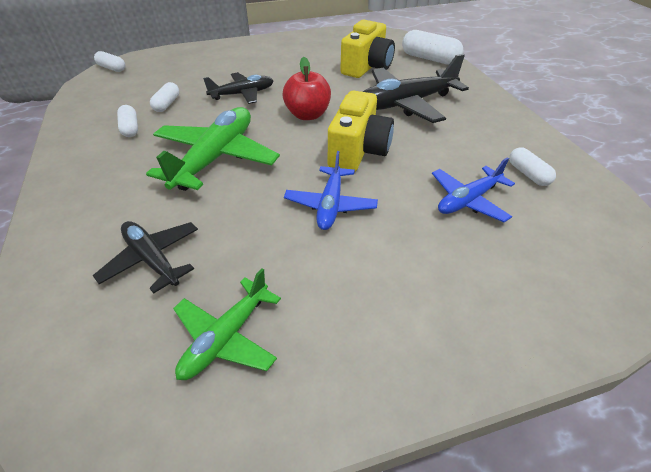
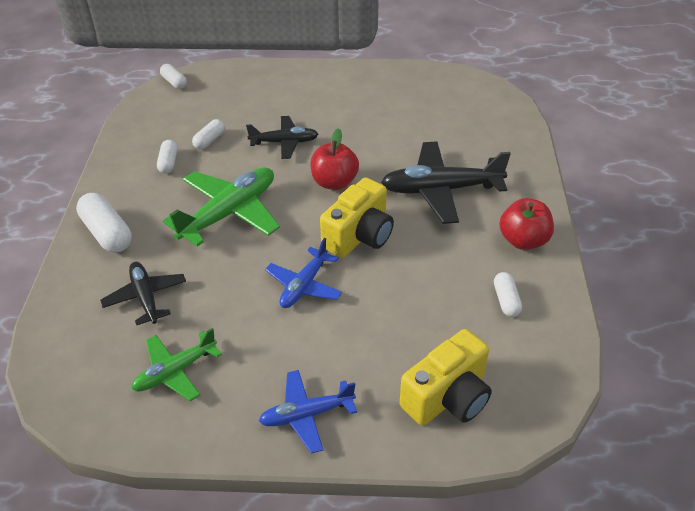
camera: 20 degrees right, 0 degrees up
(367, 67) = (430, 131): yellow camera -> yellow camera (447, 397)
(429, 59) = (508, 133): white capsule -> white capsule (107, 233)
(468, 200) = (428, 312): blue plane -> blue plane (306, 414)
(502, 126) = (523, 240): none -> red apple

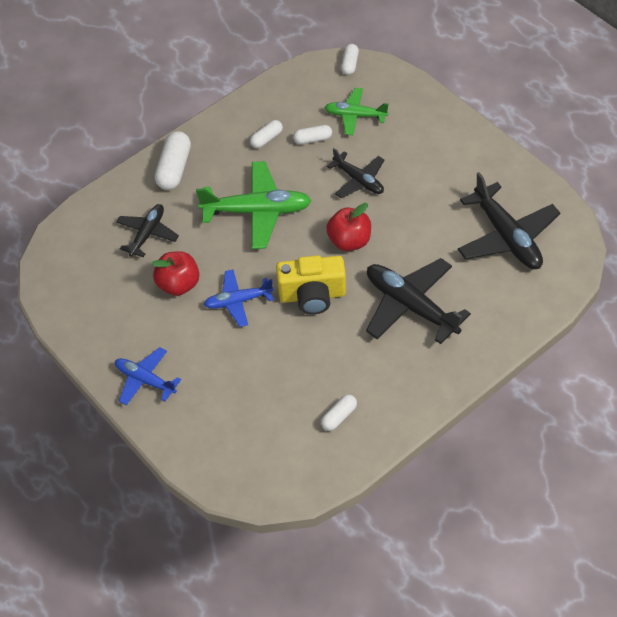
camera: 50 degrees right, 10 degrees up
(175, 371) = (112, 295): green plane -> green plane (355, 115)
(438, 109) = (507, 237): none -> black plane
(447, 397) = (225, 439): yellow camera -> none
(523, 240) = (410, 389): red apple -> red apple (178, 284)

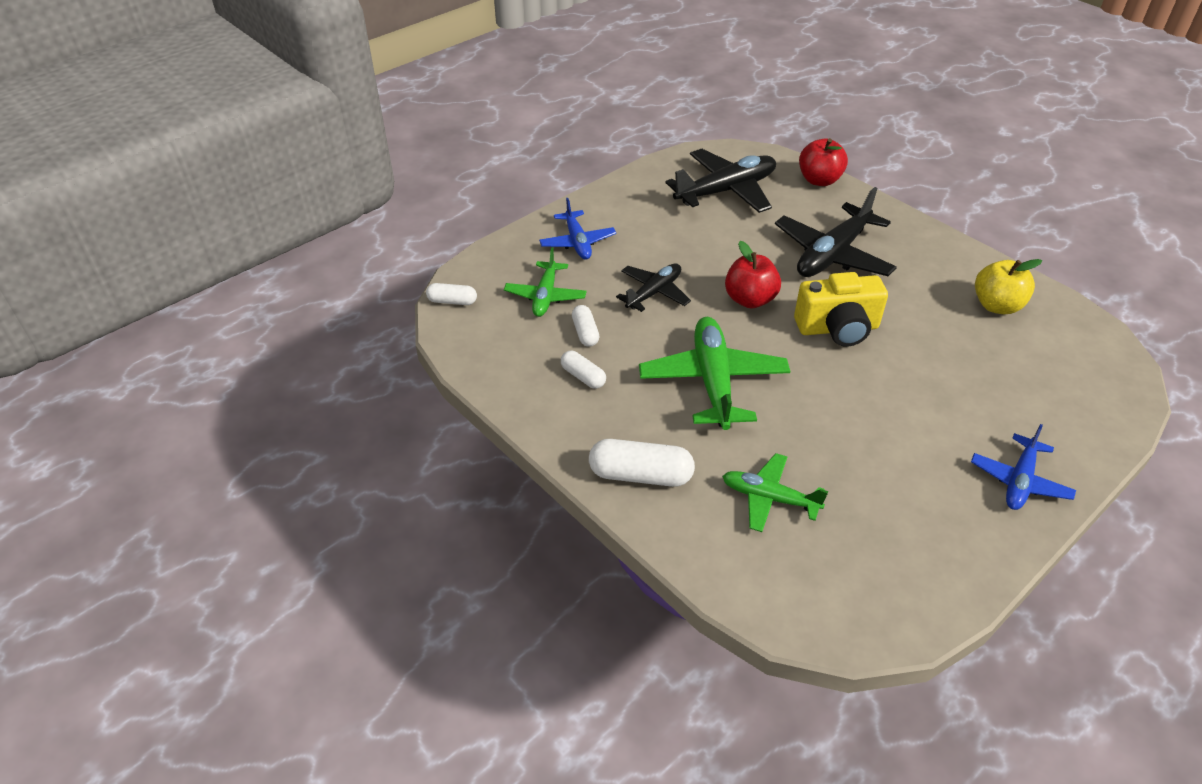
camera: 95 degrees left, 10 degrees down
(147, 234) = (769, 498): black plane -> green plane
(178, 284) = (852, 456): red apple -> red apple (819, 180)
(238, 301) = (864, 394): blue plane -> blue plane (577, 242)
(312, 295) = (838, 328): yellow camera -> yellow camera turned 90 degrees clockwise
(339, 416) = (996, 305): white capsule -> yellow apple

